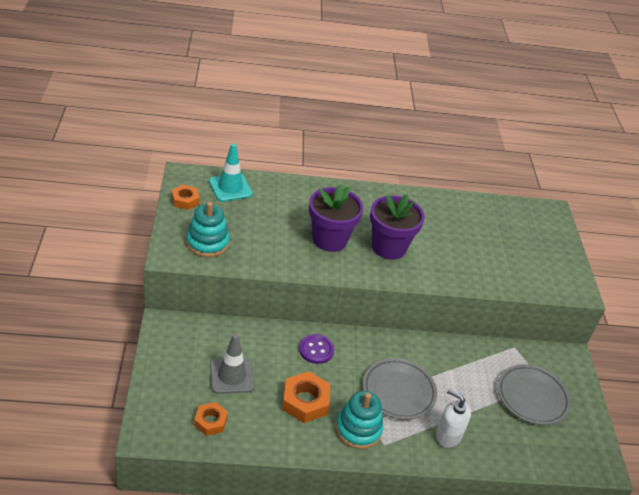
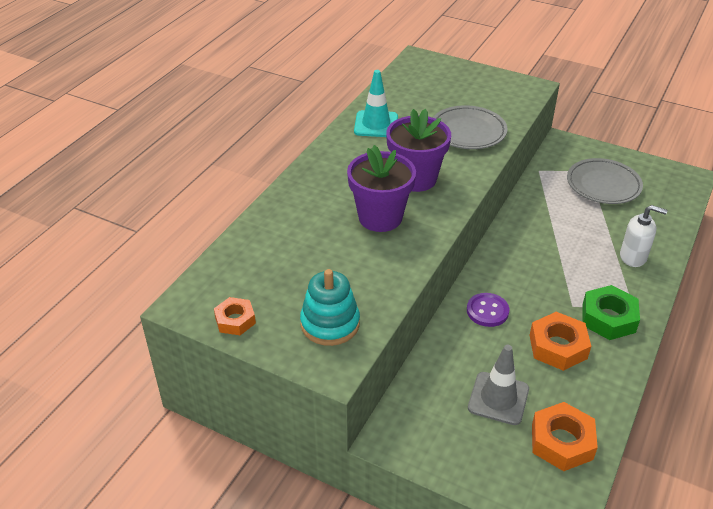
camera: 55 degrees left, 0 degrees up
(210, 421) = (562, 442): orange nut -> orange nut, size x1.58
(230, 188) = (238, 270): turquoise traffic cone -> turquoise traffic cone (376, 124)
(358, 429) = (608, 318): turquoise stacking toy -> green nut
(398, 391) = (567, 269): grey plate -> grey plate (468, 131)
(448, 435) = (633, 257): white soap dispenser -> white soap dispenser turned 135 degrees counterclockwise

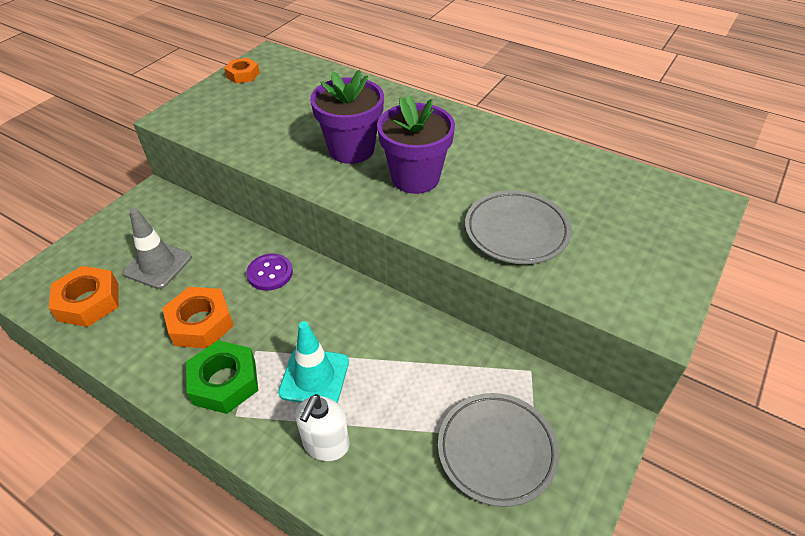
camera: 95 degrees right, 5 degrees up
(330, 324) = (218, 116): turquoise stacking toy -> none
(376, 124) = (526, 155): turquoise traffic cone -> turquoise traffic cone (314, 377)

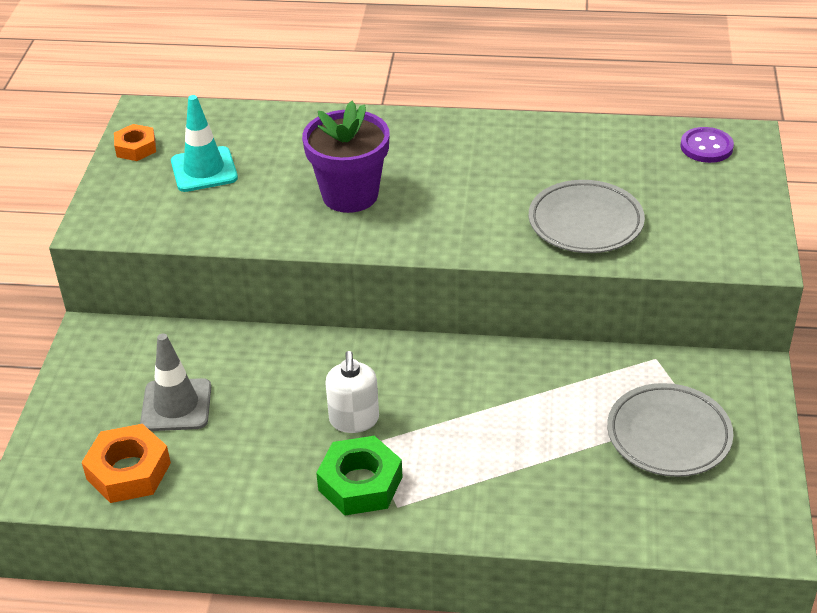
camera: 25 degrees left, 5 degrees down
(201, 323) = (283, 442): orange nut -> none
(270, 273) = (318, 367): purple button -> purple button (706, 147)
(314, 377) = (450, 443): turquoise traffic cone -> turquoise traffic cone (204, 170)
(326, 444) = (508, 493): white soap dispenser -> white soap dispenser (354, 420)
(415, 178) = (445, 203): purple flower pot -> none

